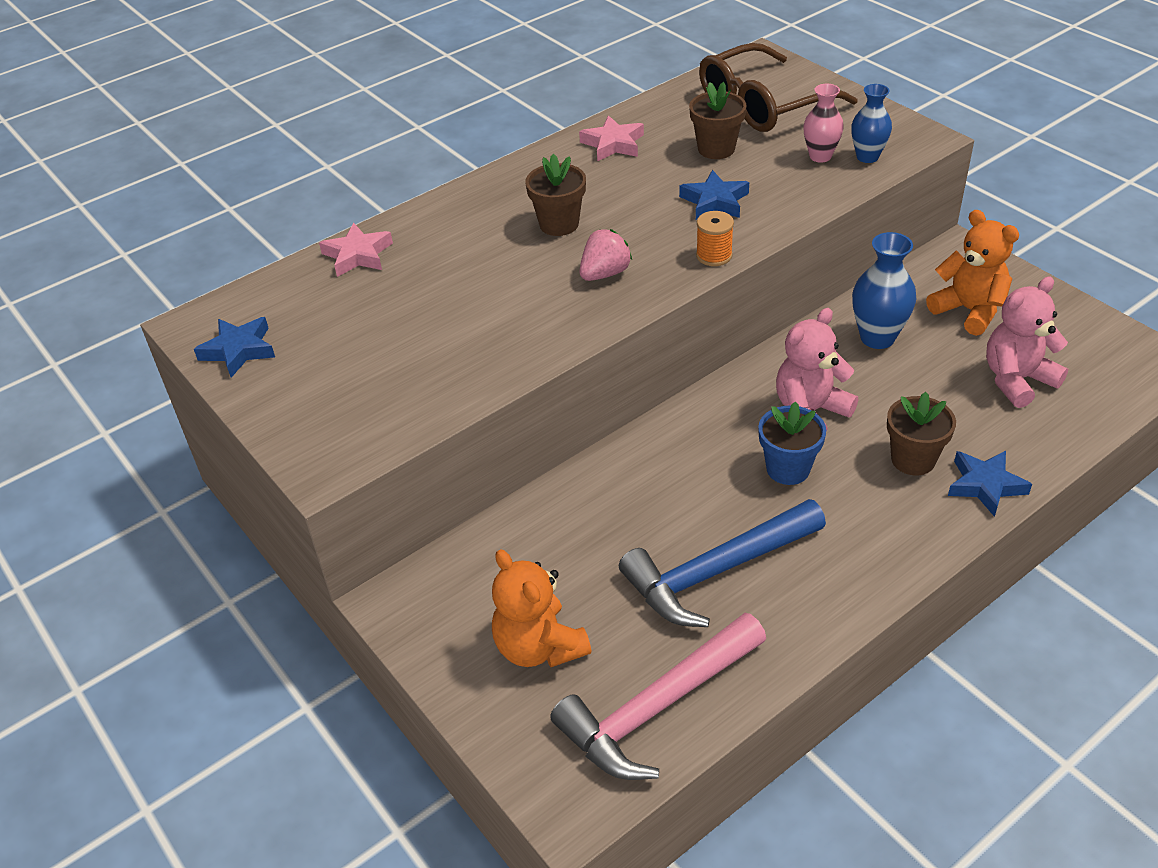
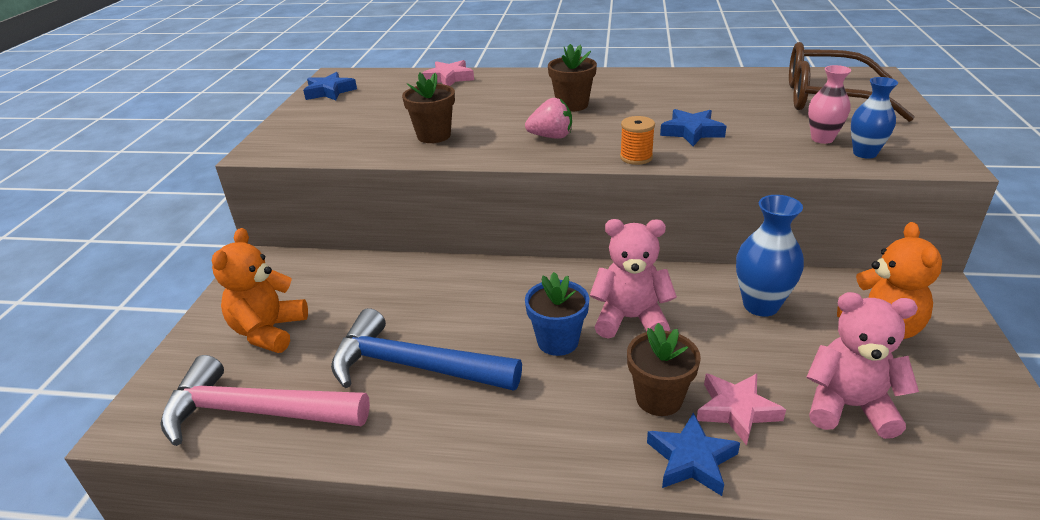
camera: 45 degrees right, 10 degrees down
(613, 144) = (679, 82): pink star -> pink star (736, 410)
(716, 149) = (745, 108): brown flower pot -> brown flower pot (434, 136)

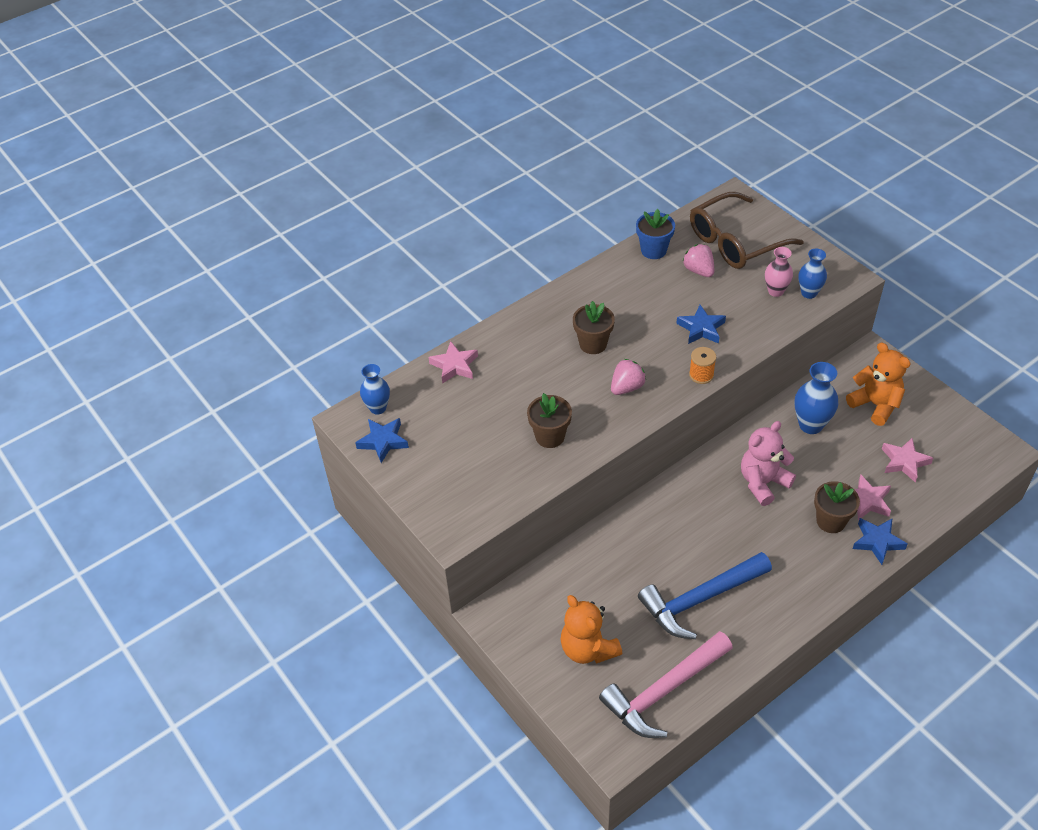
camera: 45 degrees left, 15 degrees up
(361, 77) = (378, 408): none -> blue vase
(558, 341) = (747, 526): blue flower pot -> blue flower pot (653, 250)
(754, 101) = (699, 270): none -> pink strawberry
(849, 406) = (904, 462): pink teddy bear -> pink star

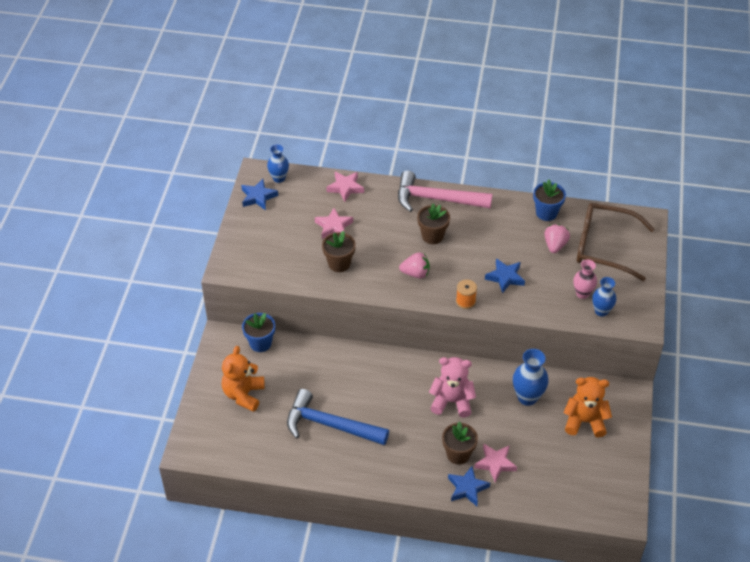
camera: 45 degrees right, 0 degrees up
(534, 587) = (260, 343): none -> blue flower pot
(663, 691) = (249, 448): pink hammer -> pink hammer (436, 199)
(875, 405) = (584, 421): orange teddy bear -> orange teddy bear turned 90 degrees counterclockwise
(904, 462) = (551, 465): pink star -> pink star (333, 226)

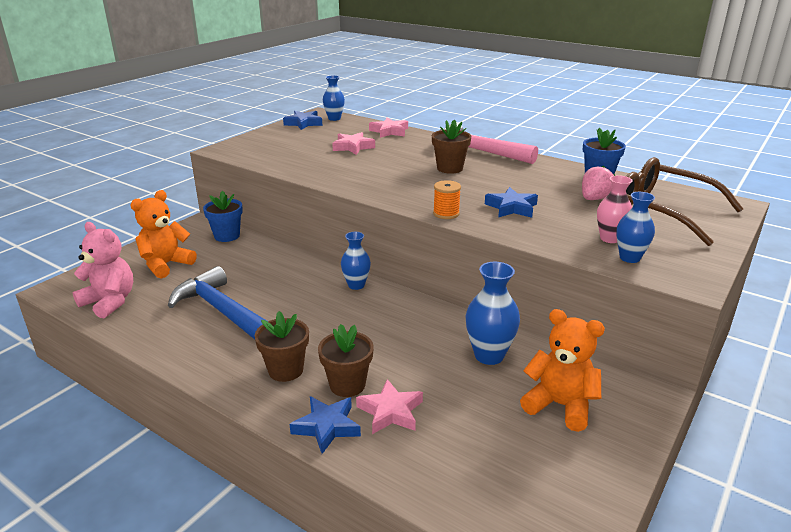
camera: 25 degrees right, 20 degrees down
(339, 264) = (332, 166): brown flower pot -> brown flower pot (286, 370)
(403, 363) = (356, 285): none -> blue vase
(415, 273) = (406, 185): pink strawberry -> none
(452, 401) = (384, 331): pink teddy bear -> pink teddy bear (110, 302)

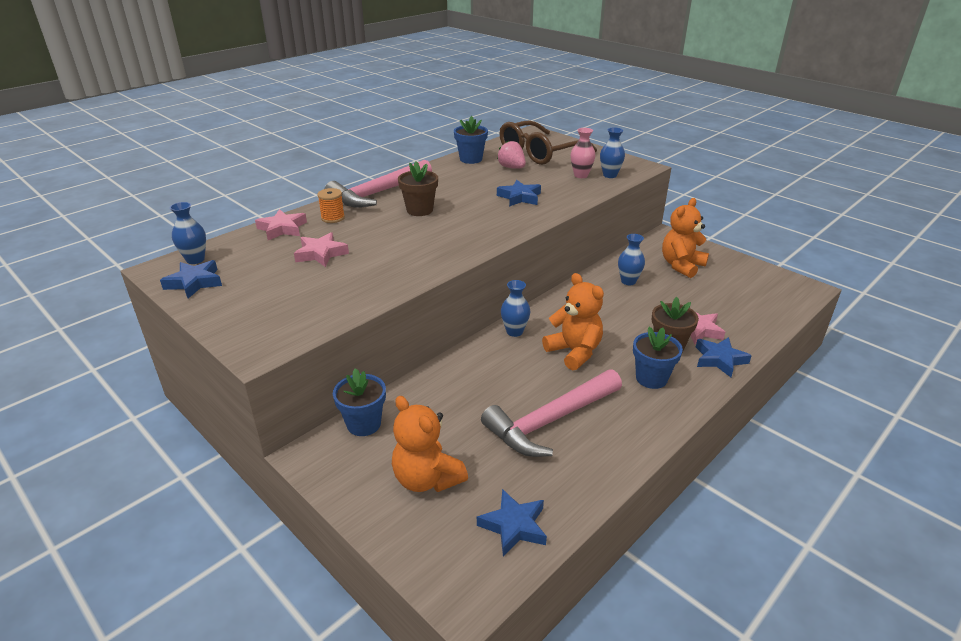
camera: 80 degrees left, 5 degrees up
(110, 302) = (514, 526): pink teddy bear -> blue star
(222, 311) = (550, 421): blue hammer -> pink hammer
(286, 370) = (651, 378): brown flower pot -> blue flower pot
(327, 320) = (574, 352): none -> orange teddy bear
(446, 213) = (525, 223): orange spool -> orange spool (333, 218)
(489, 355) = (628, 281): blue vase -> blue vase, size x0.66

